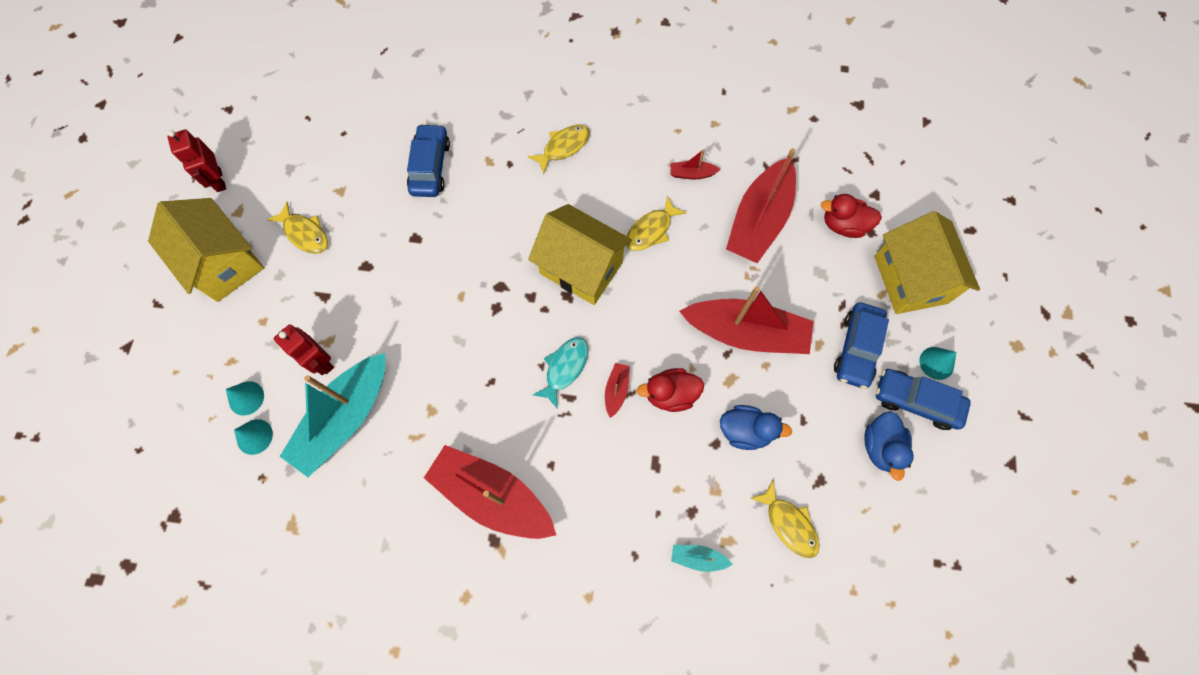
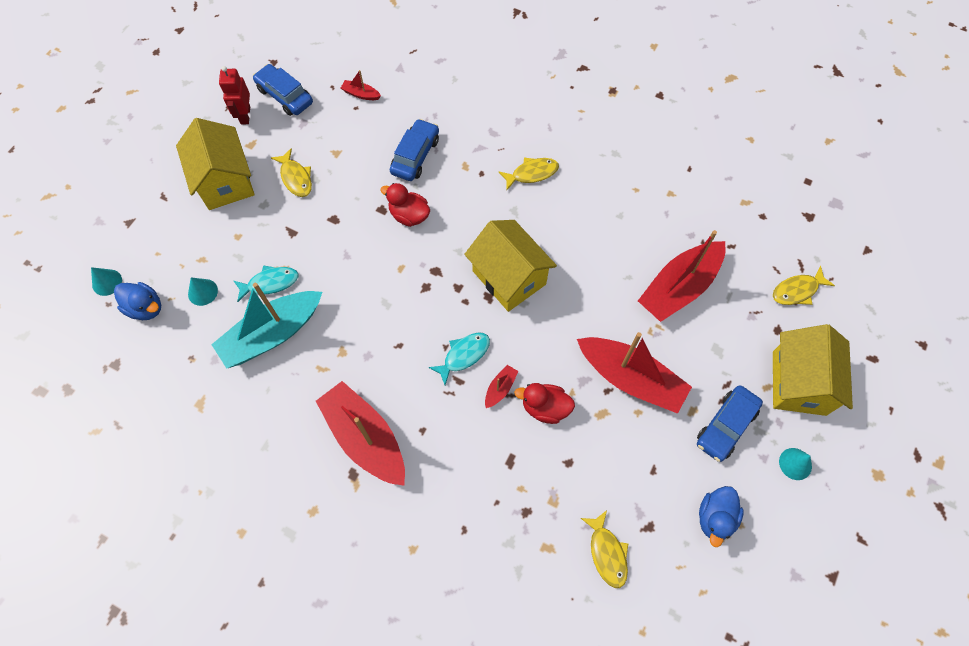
camera: 20 degrees right, 5 degrees down
(254, 436) = (198, 324): turquoise cone -> turquoise cone (107, 282)
(321, 361) = (270, 283): red robot -> turquoise fish
(651, 230) = (580, 265): yellow fish -> yellow fish (797, 291)
(692, 174) = (634, 230): red boat -> red boat (361, 94)
(698, 558) = (516, 552): turquoise boat -> none
(745, 431) = (598, 461): blue duck -> blue duck (146, 308)
(843, 225) = (754, 316): red duck -> red duck (409, 215)
(916, 401) = (763, 490): blue car -> blue car (285, 96)

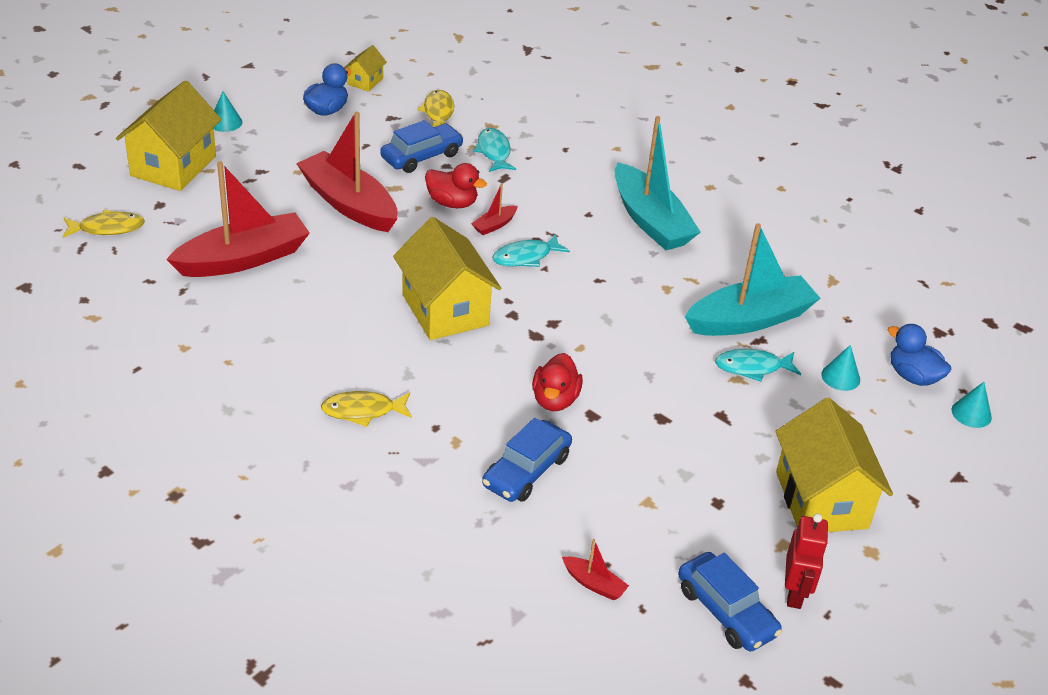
camera: 170 degrees left, 25 degrees down
(296, 178) = (713, 481): yellow fish -> none
(365, 438) = (650, 221): red boat -> turquoise boat
(409, 215) = (555, 400): red duck -> red duck turned 60 degrees clockwise
(531, 500) = (494, 152): none -> turquoise fish
(703, 588) = (365, 81): none -> yellow house
(726, 426) = (273, 155): blue car -> blue car (422, 156)

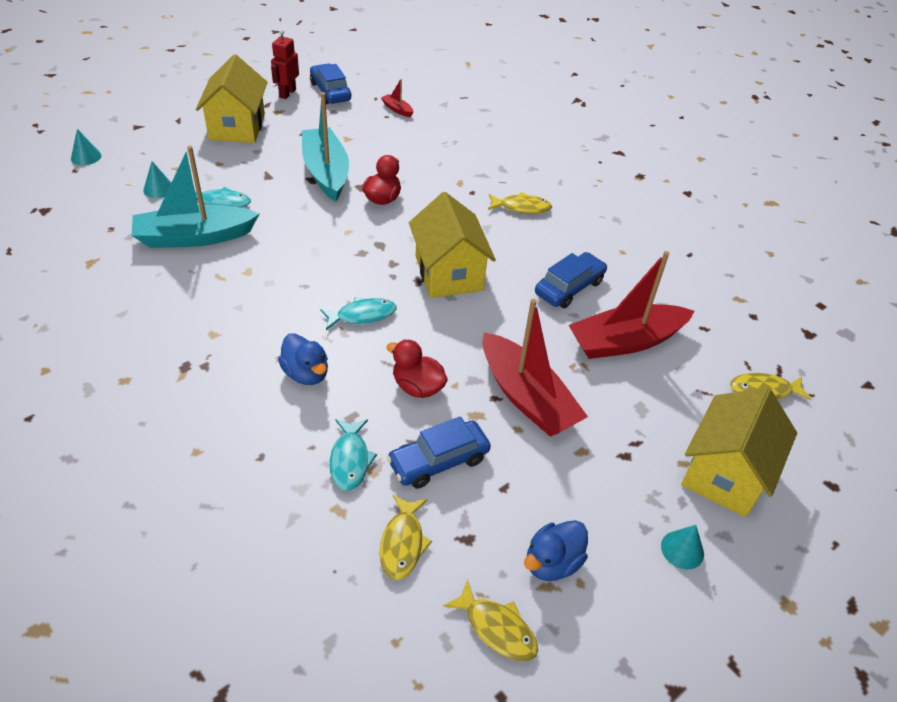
camera: 170 degrees left, 5 degrees up
(365, 81) = (497, 628): yellow house -> yellow fish
(494, 225) = (381, 354): red boat -> none
(526, 471) = (417, 162): blue car -> blue car (569, 287)
(650, 221) = (219, 343): turquoise boat -> turquoise boat (326, 172)
(913, 376) = (102, 183): blue duck -> blue duck (306, 374)

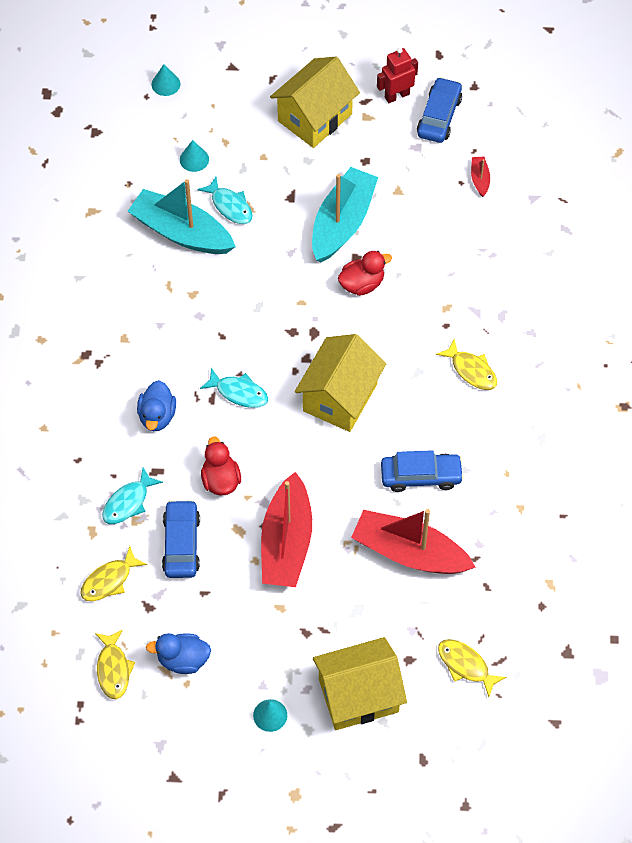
camera: 45 degrees right, 15 degrees up
(438, 461) = (181, 544): blue car -> blue car turned 75 degrees clockwise

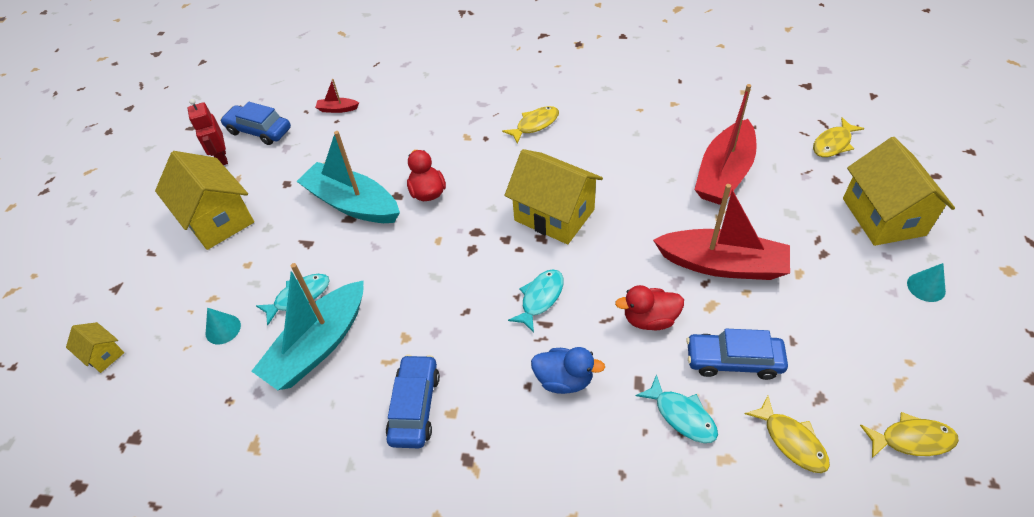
camera: 80 degrees left, 10 degrees down
(166, 84) = (103, 354): turquoise cone -> yellow house
(183, 660) = (881, 364): blue duck -> none
(421, 476) = (643, 162): blue car -> blue car (415, 407)

